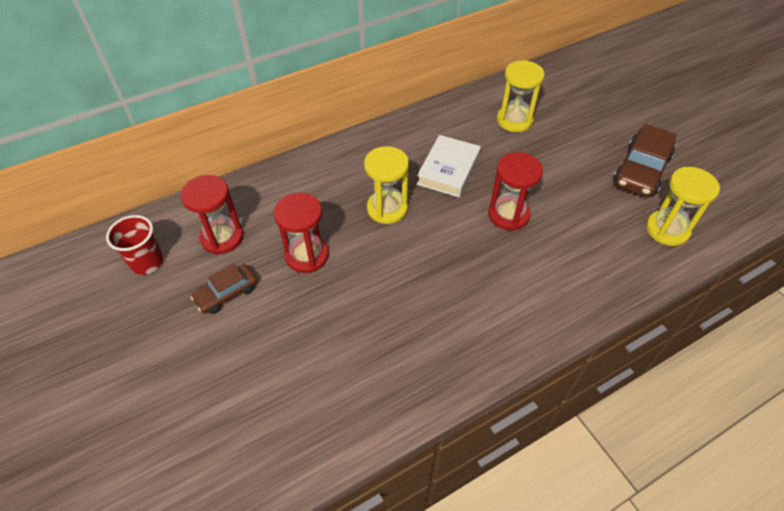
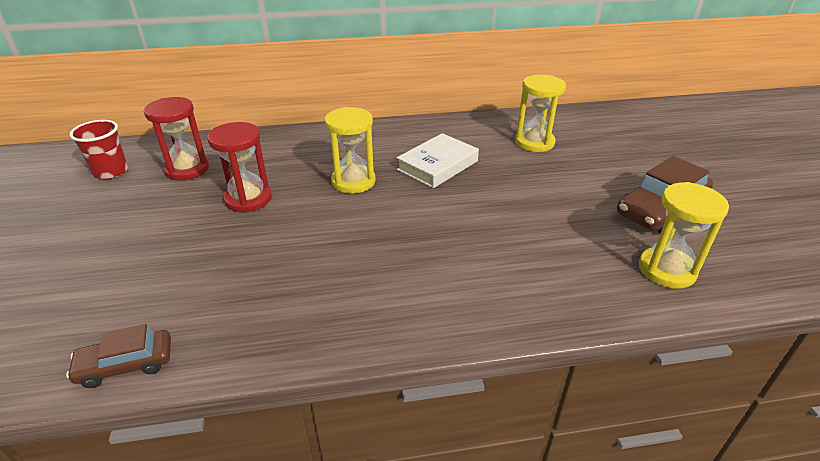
camera: 20 degrees right, 15 degrees down
(227, 293) = (153, 209): brown car -> brown car (126, 364)
(508, 215) = (477, 213): red hourglass -> none

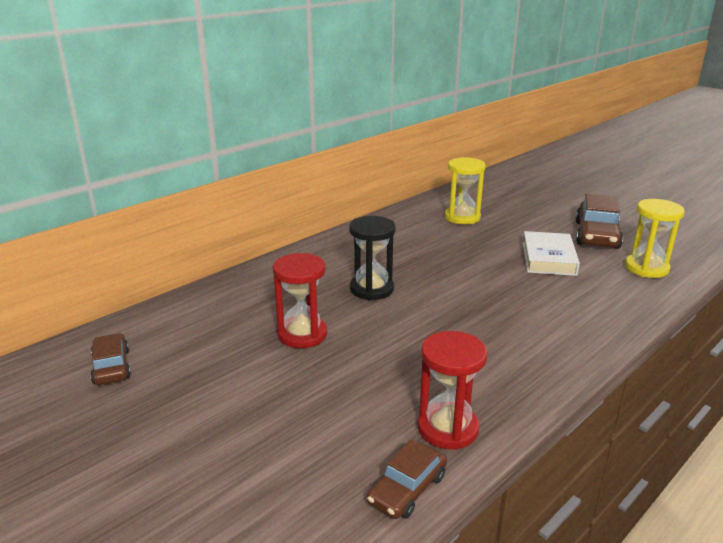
camera: 35 degrees left, 10 degrees down
(111, 172) = (111, 367): red cup -> brown car
(187, 169) = (197, 334): red hourglass -> red hourglass (447, 428)
(353, 181) = (371, 289): yellow hourglass -> black hourglass
(437, 165) = (418, 255): white book -> white book (548, 258)

